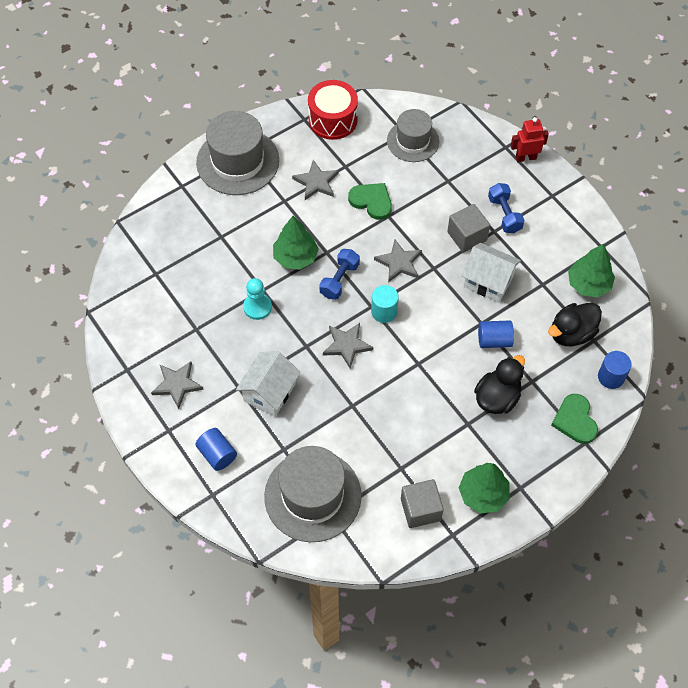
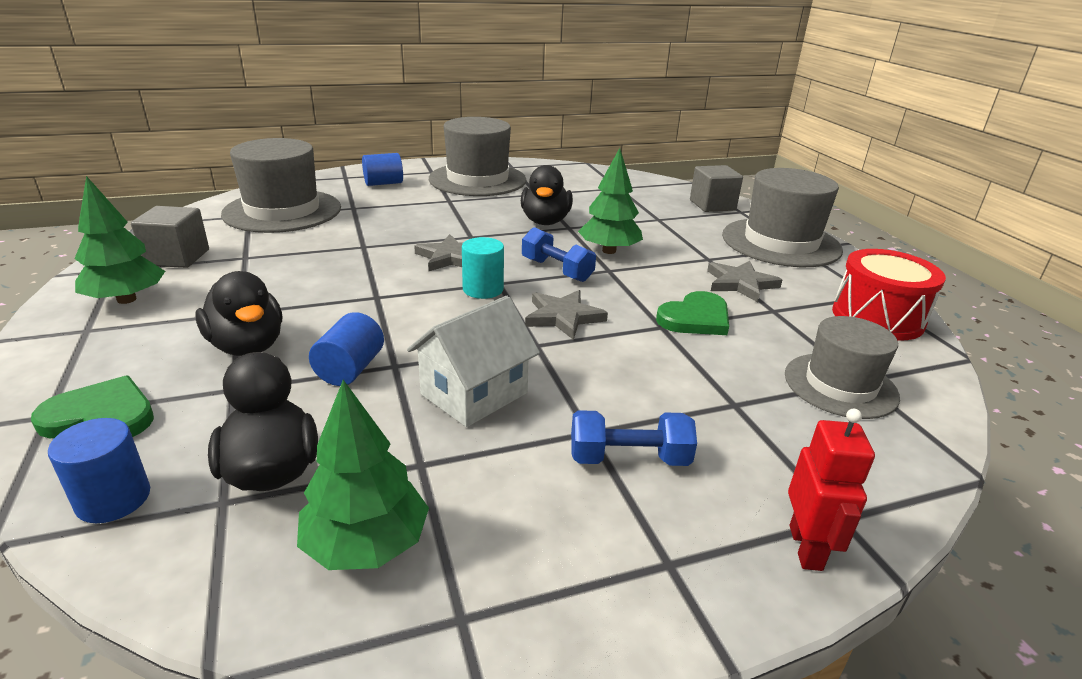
camera: 105 degrees right, 30 degrees down
(177, 384) = (477, 179): grey star -> grey hat
(257, 307) = (545, 221): turquoise pawn -> black duck
(269, 392) = (428, 211): white house -> none
(467, 236) = (589, 394): grey cube -> grey cube (712, 205)

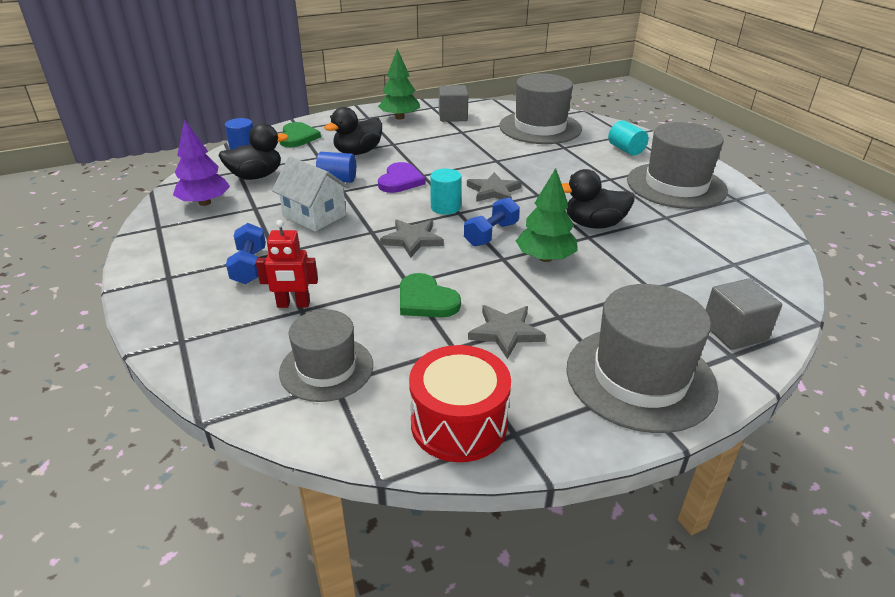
camera: 85 degrees right, 5 degrees up
(366, 544) = (204, 203): green tree -> purple tree
(383, 183) = (625, 150): blue cylinder -> turquoise cylinder
(386, 314) = (400, 180): none -> purple heart
(806, 547) = (163, 322): red robot -> red robot (293, 304)

